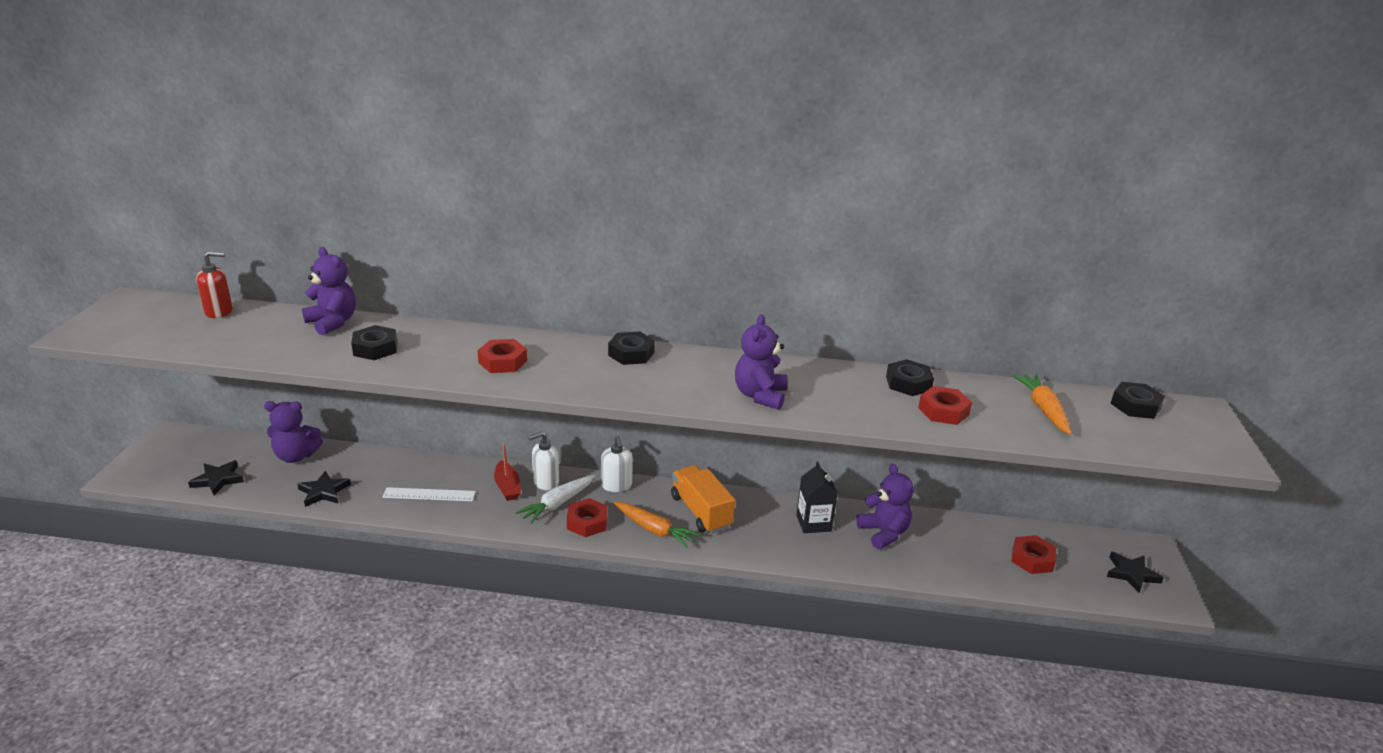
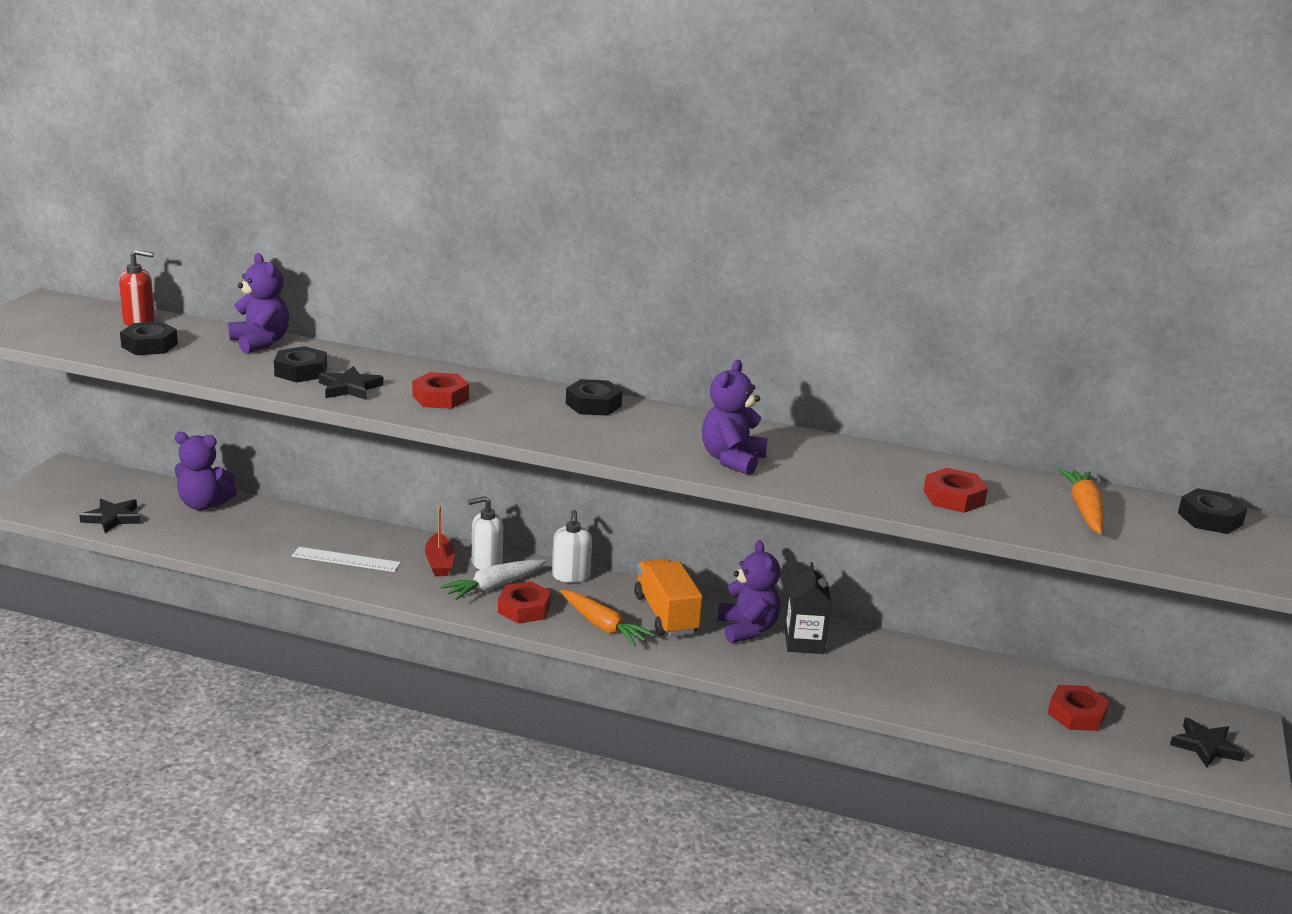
camera: 10 degrees right, 5 degrees down
(324, 492) = (227, 543): black star -> black star (349, 388)
(883, 533) = (890, 664): purple teddy bear -> purple teddy bear (747, 629)
(908, 383) = (923, 466): black nut -> black nut (149, 345)

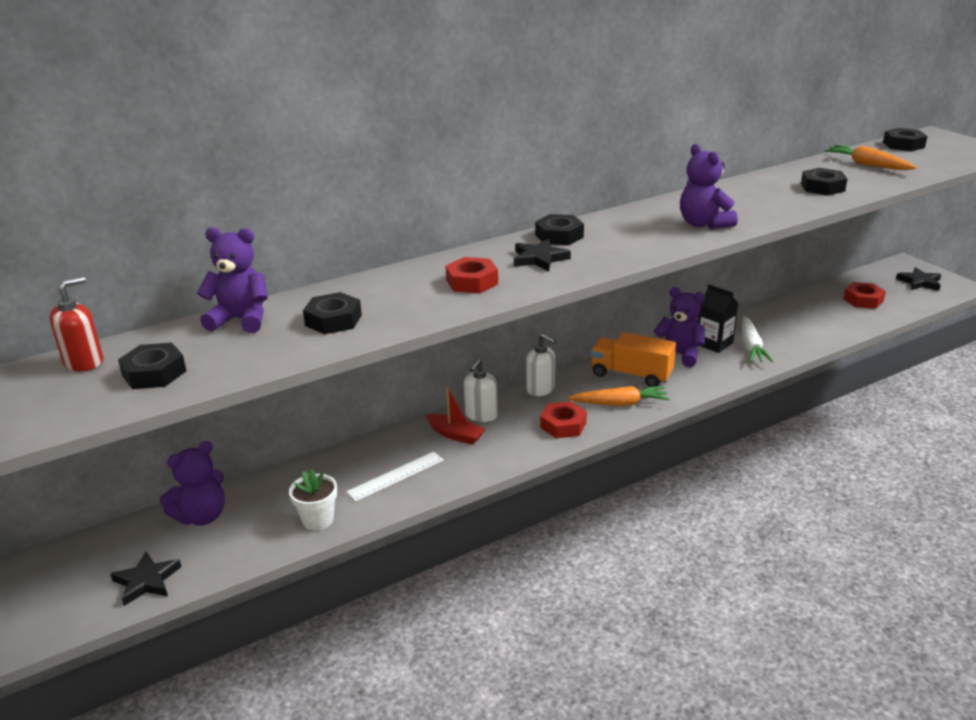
camera: 45 degrees left, 5 degrees up
(250, 551) = (318, 520): none -> white flower pot
(349, 388) = (399, 310): black star -> black star (539, 259)
(494, 586) = (517, 425): white carrot -> white carrot (751, 347)
(953, 498) = (822, 187): red nut -> black nut

